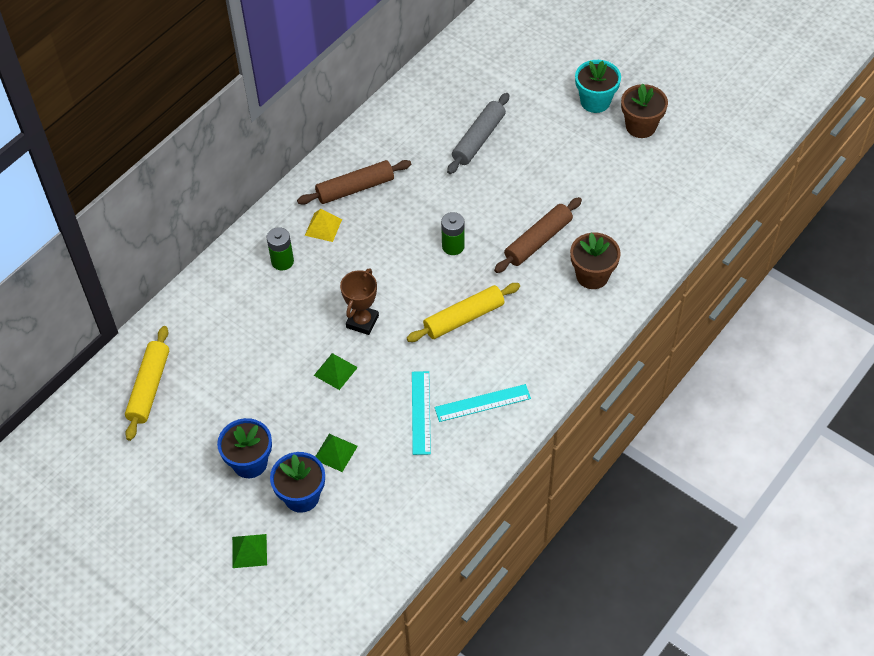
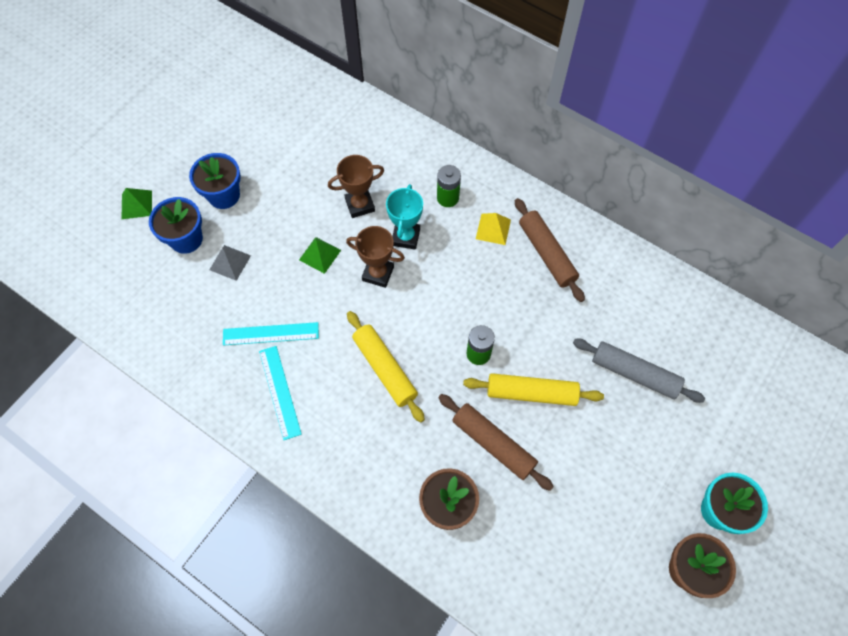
camera: 85 degrees right, 10 degrees up
(149, 387) = (304, 111): yellow rolling pin -> yellow rolling pin (531, 393)
(280, 336) = (360, 205): none -> brown trophy
(323, 298) = (406, 237): none -> turquoise trophy
(335, 452) = (230, 262): green pyramid -> grey pyramid

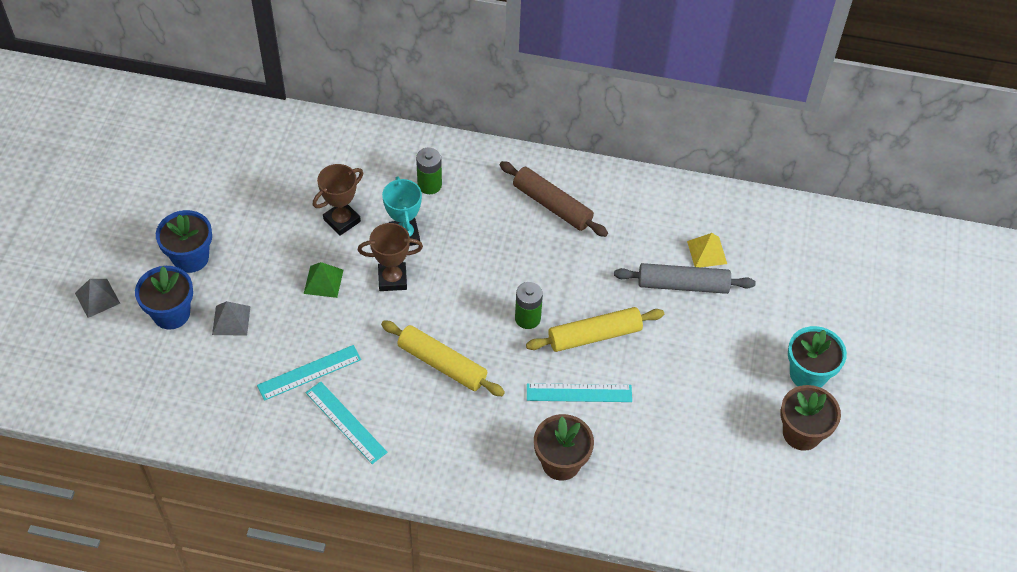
camera: 25 degrees left, 10 degrees down
(136, 204) = (97, 298): green pyramid -> grey pyramid
(493, 229) = (489, 199): yellow pyramid -> yellow pyramid (707, 252)
(493, 444) = (579, 393): brown rolling pin -> turquoise ruler

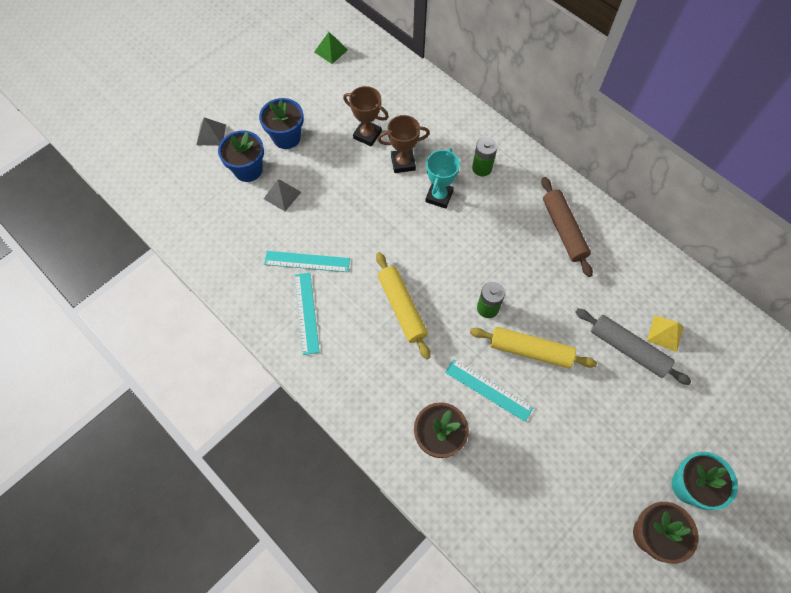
camera: 35 degrees right, 10 degrees up
(323, 281) = (361, 200): green pyramid -> green pyramid (331, 51)
(392, 279) = (409, 224): brown trophy -> brown trophy (367, 135)

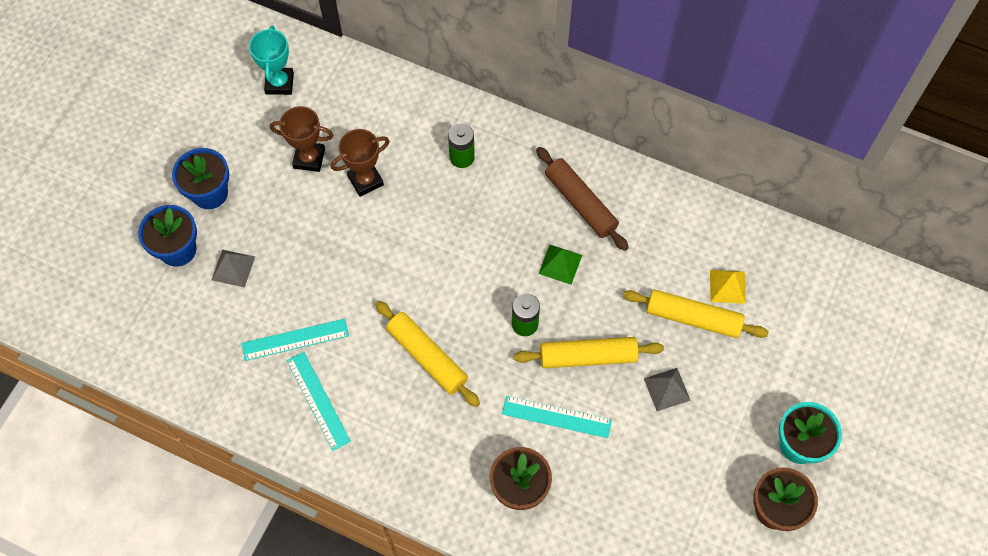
camera: 20 degrees left, 0 degrees up
(211, 134) = (112, 219): grey pyramid -> grey pyramid (667, 389)
(331, 51) = (222, 61): green pyramid -> green pyramid (560, 264)
(439, 196) = (423, 209): turquoise trophy -> turquoise trophy (279, 83)
(628, 349) = (693, 318): grey rolling pin -> yellow rolling pin

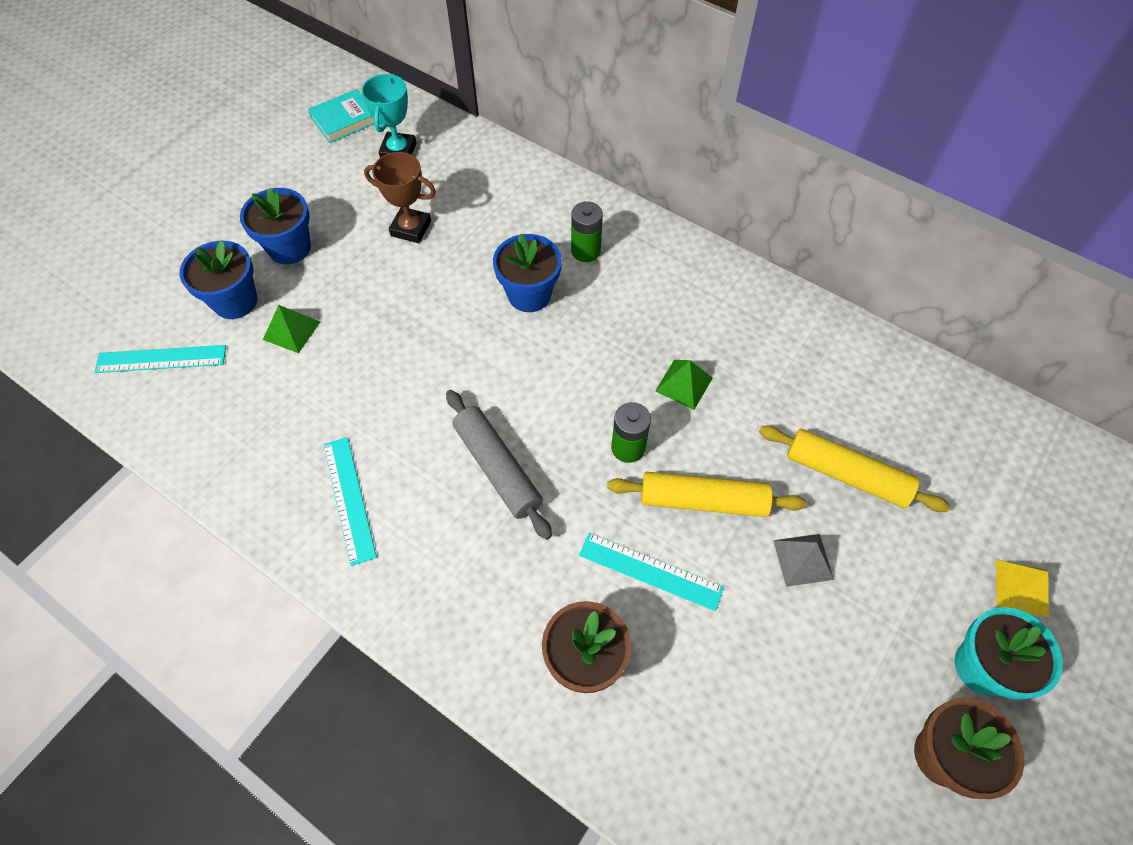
camera: 10 degrees right, 5 degrees down
(222, 57) = (344, 119): none -> turquoise book
(233, 268) = (291, 330): grey pyramid -> green pyramid
(295, 340) = (341, 422): turquoise ruler -> turquoise ruler (161, 359)
(365, 180) = (469, 259): brown trophy -> none
(422, 205) = (529, 294): none -> blue flower pot
(427, 357) = (498, 468): yellow rolling pin -> grey rolling pin
(580, 203) = (718, 319): brown rolling pin -> none
(727, 286) = (895, 442): yellow pyramid -> yellow pyramid (1021, 587)

